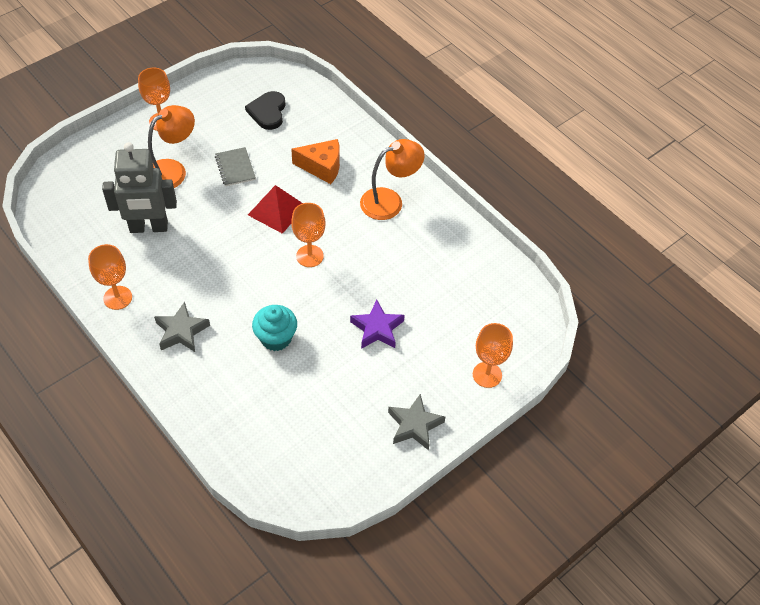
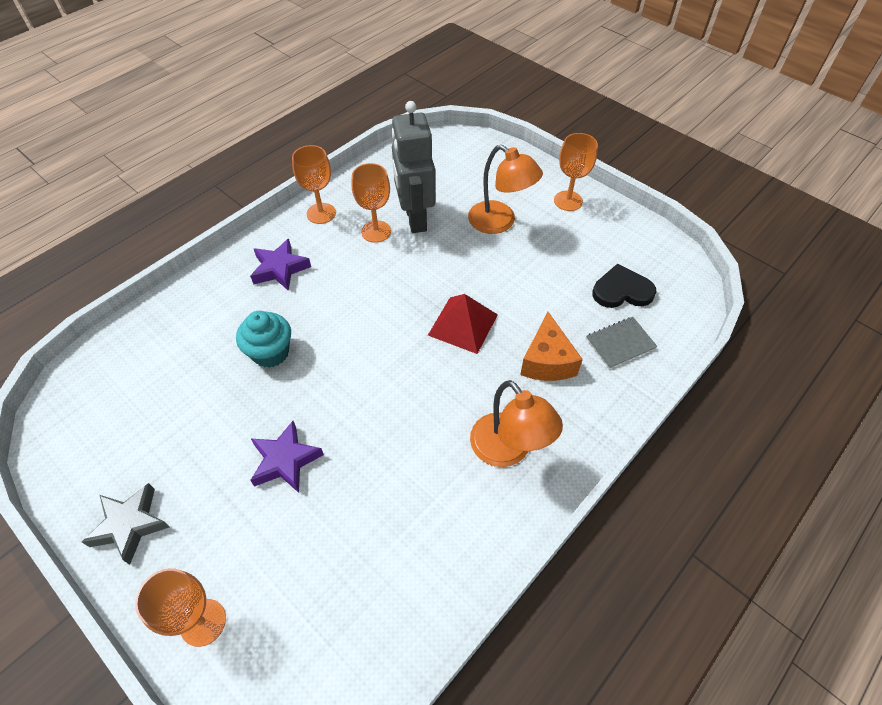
camera: 85 degrees right, 0 degrees up
(181, 331) = (280, 268): grey star -> purple star
(235, 168) = (519, 274): grey notebook -> grey notebook (620, 343)
(309, 256) = (396, 368): orange goblet -> orange goblet (376, 231)

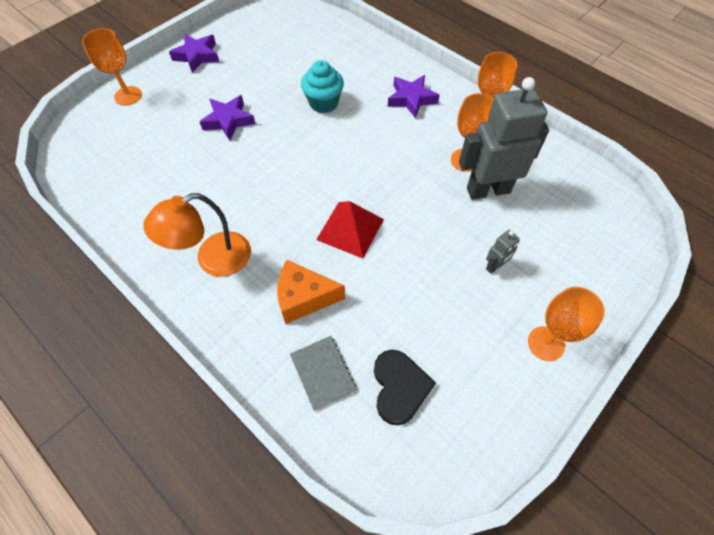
camera: 90 degrees right, 5 degrees up
(130, 525) = (197, 56): grey star -> purple star
(500, 222) = (495, 266): orange lamp -> grey robot

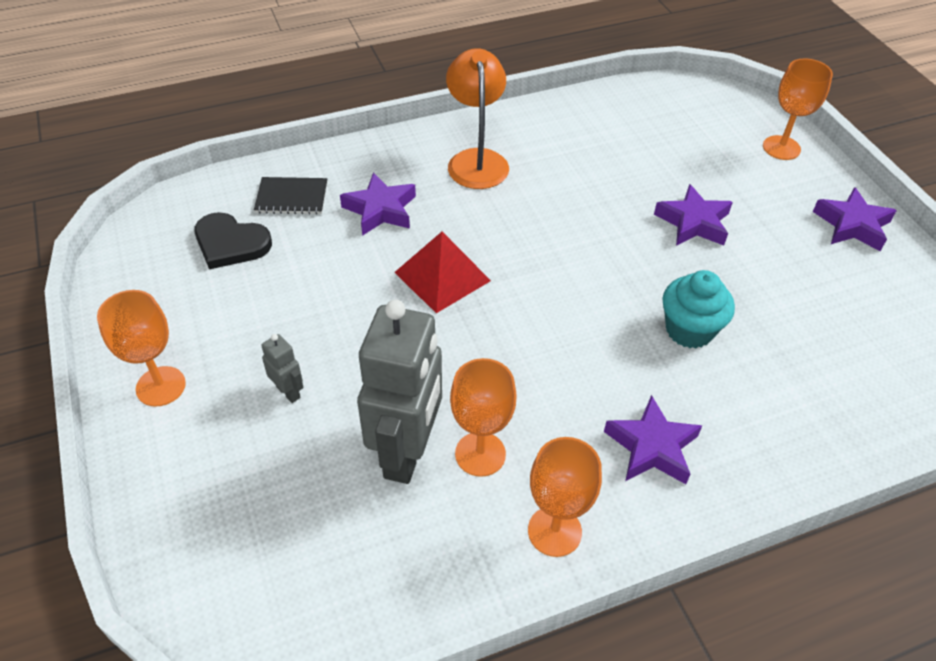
camera: 115 degrees right, 10 degrees down
(304, 298) = (380, 210): orange cheese -> purple star
(323, 373) = (292, 197): grey notebook -> black notebook
(495, 266) = (288, 392): grey robot -> grey robot turned 150 degrees clockwise

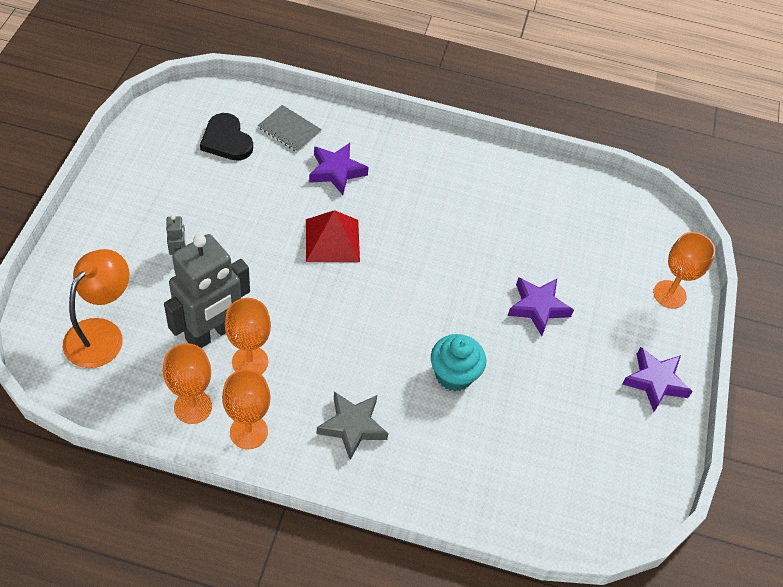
camera: 30 degrees right, 5 degrees up
(161, 386) = (116, 208): orange goblet -> orange goblet (193, 407)
(292, 197) = (289, 130): black notebook -> grey notebook
(476, 160) = (433, 173): orange lamp -> orange lamp (101, 333)
(651, 447) = (352, 426): purple star -> grey star

